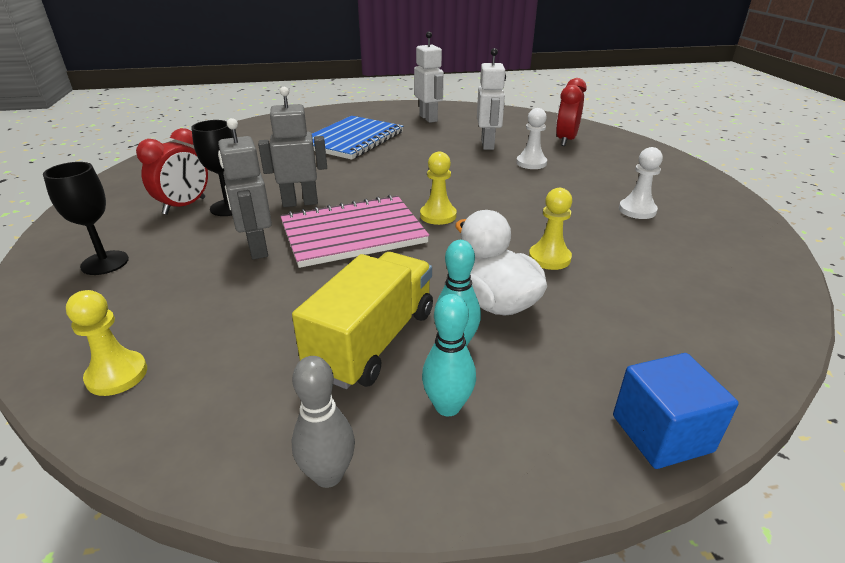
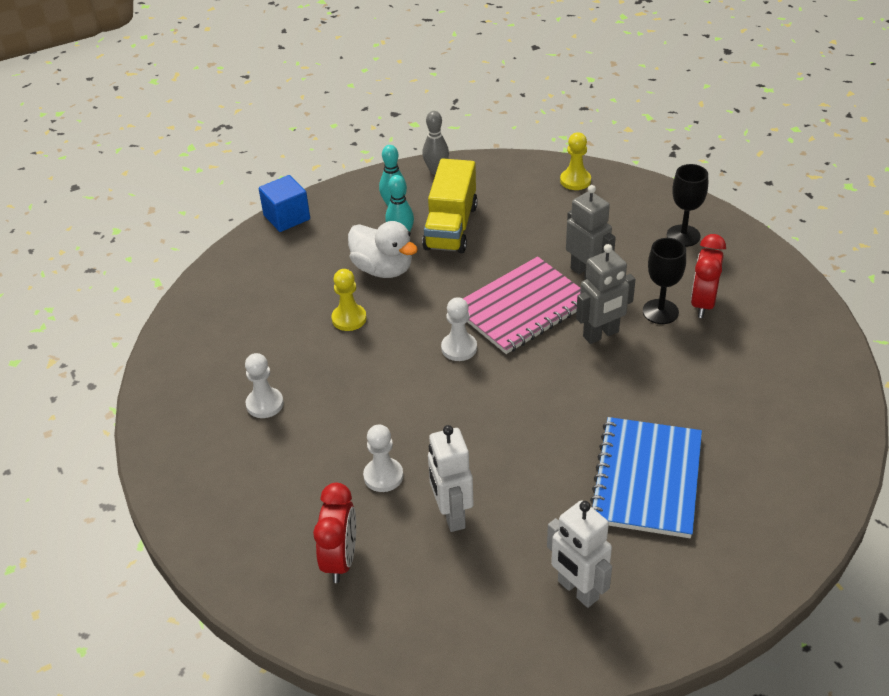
camera: 165 degrees right, 10 degrees up
(438, 215) = (459, 348): yellow pawn -> white pawn

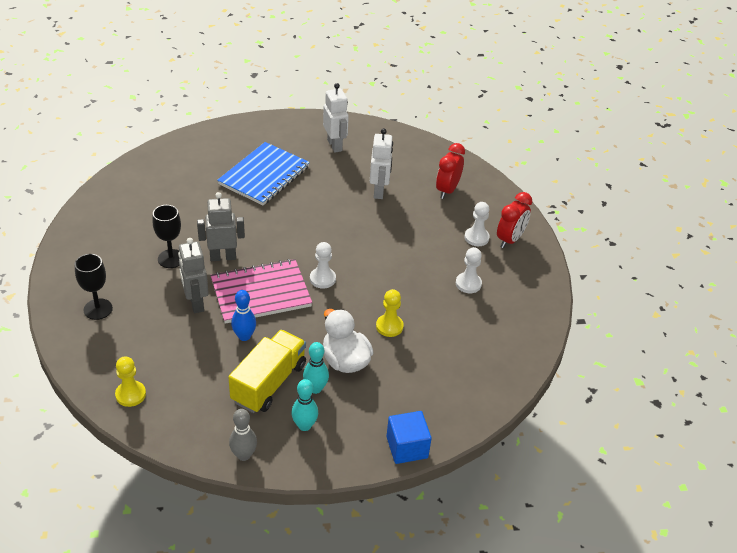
camera: 165 degrees left, 0 degrees up
(383, 476) = (408, 220): white pawn -> white pawn (476, 237)
(507, 259) = (244, 336): none -> blue bowling pin
(703, 303) = (138, 255): red clock -> red clock (510, 240)

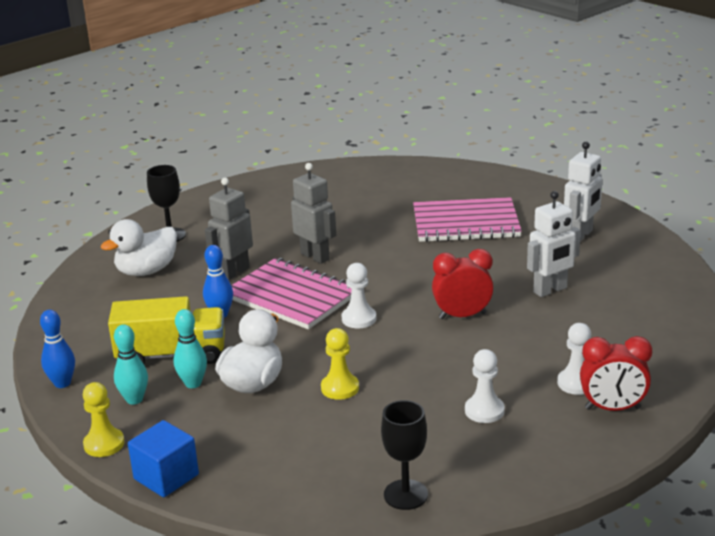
camera: 60 degrees right, 15 degrees down
(130, 394) = (83, 296): yellow pawn -> yellow pawn (104, 444)
(136, 345) = (146, 271): none -> white duck
(171, 259) = (277, 235): black goblet -> black goblet (405, 495)
(244, 455) = (62, 383): grey bowling pin -> blue bowling pin
(264, 175) = (466, 223): blue notebook -> pink notebook
(447, 190) = (628, 329): red clock -> red clock (462, 316)

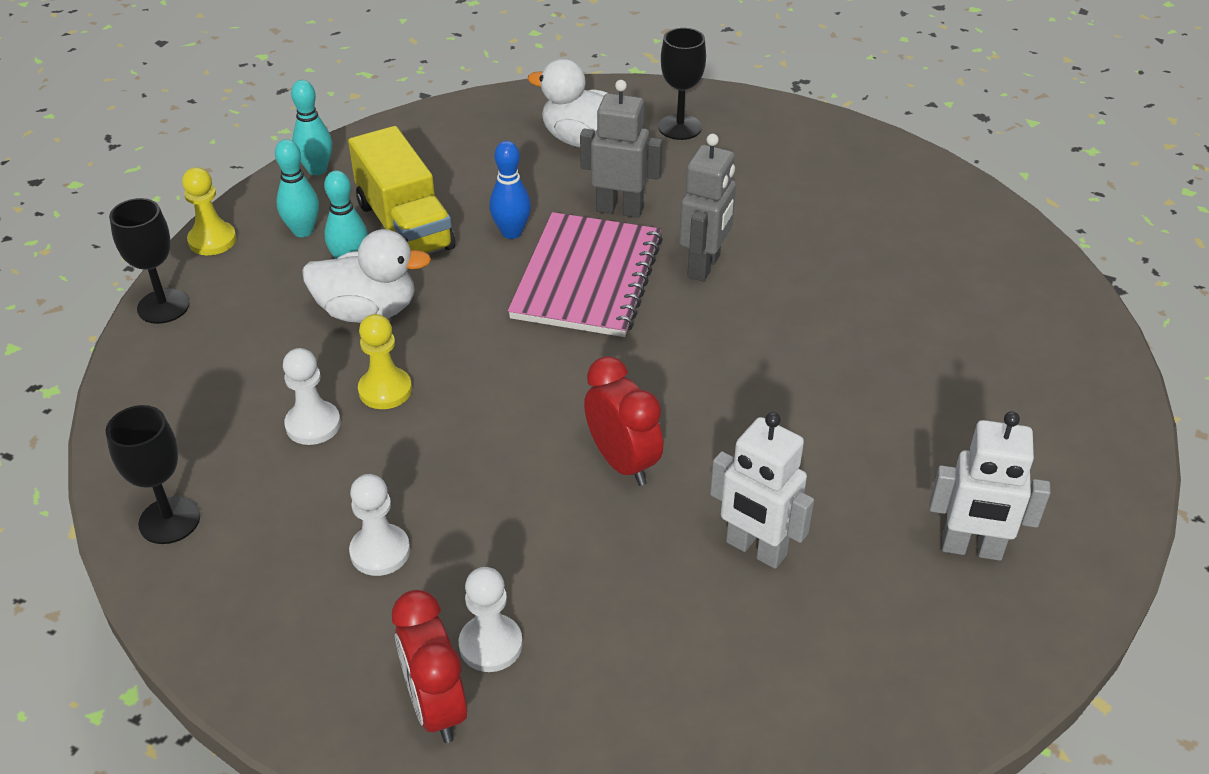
camera: 65 degrees right, 15 degrees up
(62, 383) = (317, 169): blue bowling pin -> turquoise bowling pin
(166, 477) = (163, 306): blue cube -> black goblet
(359, 319) = (561, 357): white pawn -> white pawn (313, 425)
(466, 223) = (911, 392): pink notebook -> none

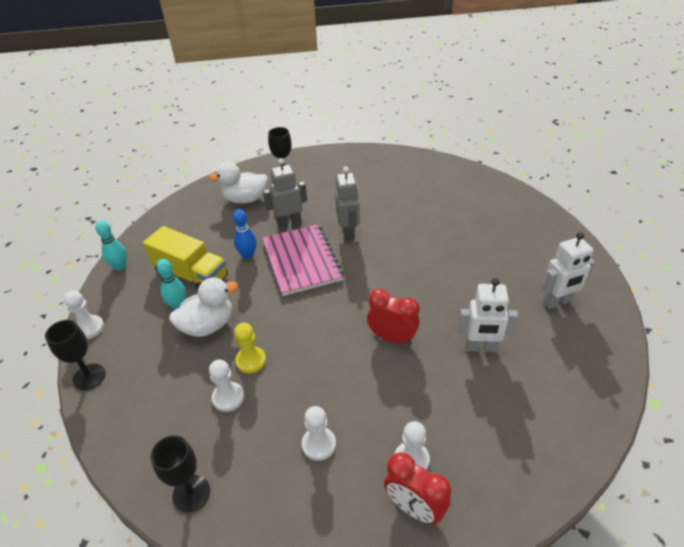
camera: 30 degrees left, 0 degrees up
(212, 240) = (89, 328): yellow pawn -> white pawn
(303, 231) = (138, 301): turquoise bowling pin -> none

